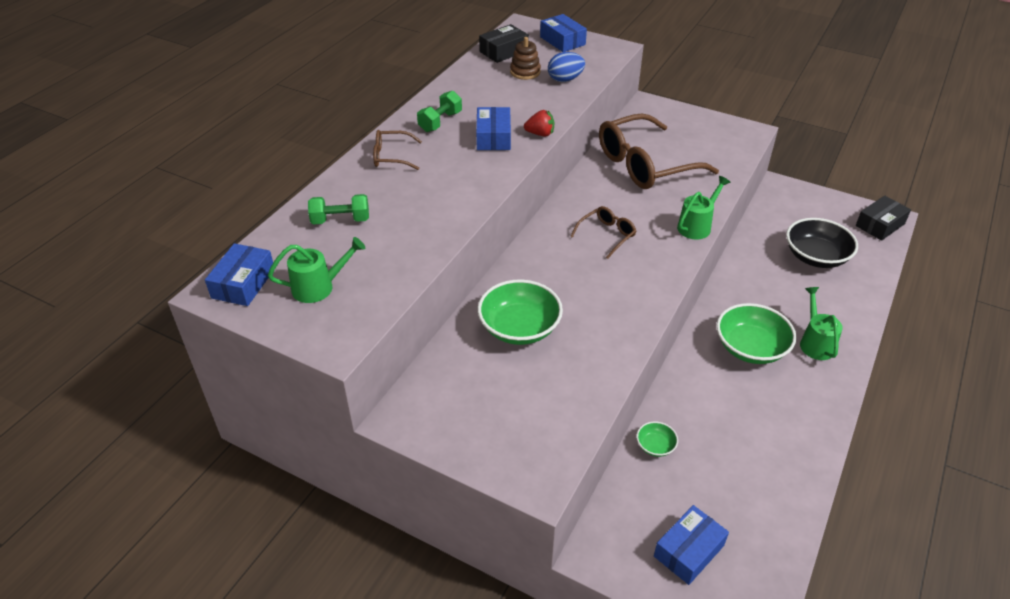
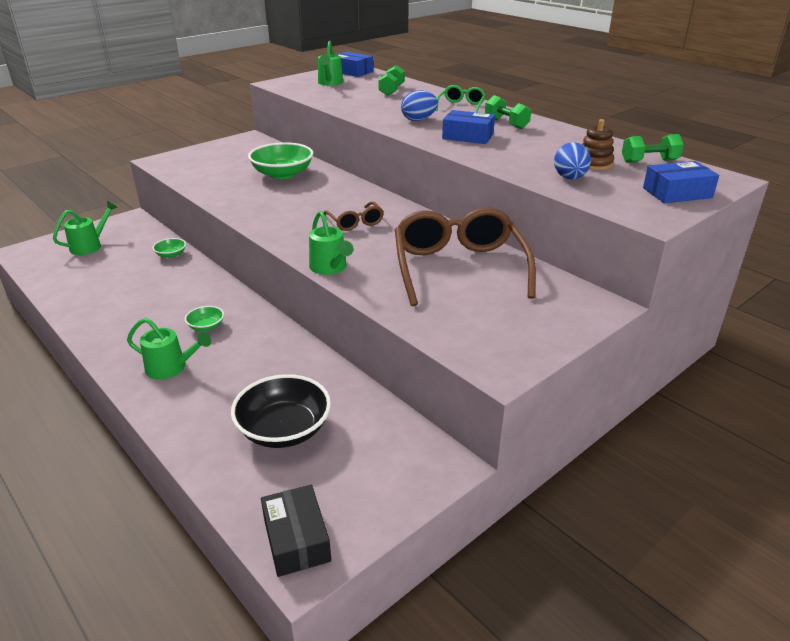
camera: 110 degrees right, 10 degrees down
(391, 156) = (461, 106): brown glasses -> green glasses
(456, 175) = (418, 120): none -> blue egg
(503, 51) = (649, 161): black box -> green dumbbell
(540, 134) = (461, 152): red strawberry -> none
(688, 551) = (90, 245): blue box -> green watering can
(750, 348) = (206, 326): green bowl -> green bowl, size x0.48

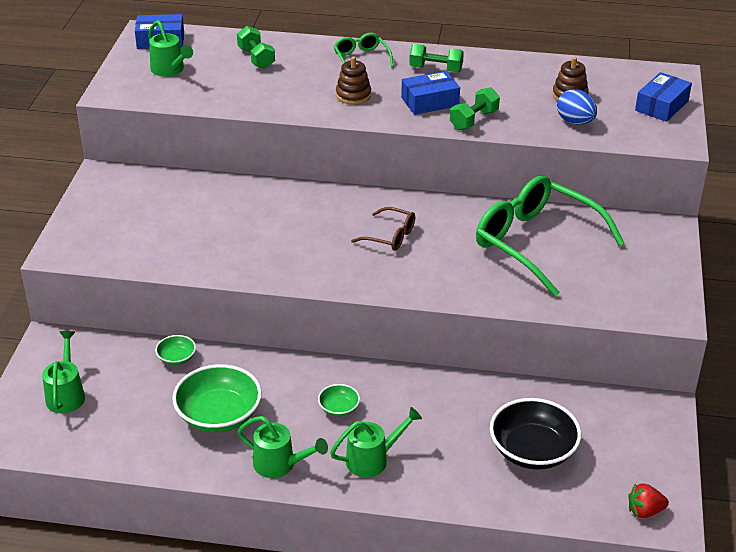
camera: 40 degrees left, 5 degrees up
(282, 174) = (229, 210): green bowl -> green bowl (219, 415)
(296, 539) = (644, 511): black box -> red strawberry
(330, 268) = (444, 294): green watering can -> green watering can (280, 465)
(418, 120) = (353, 95): blue egg -> brown stacking toy
(458, 268) = (536, 243): brown glasses -> green glasses
(649, 161) = (603, 75): green dumbbell -> green dumbbell (474, 120)

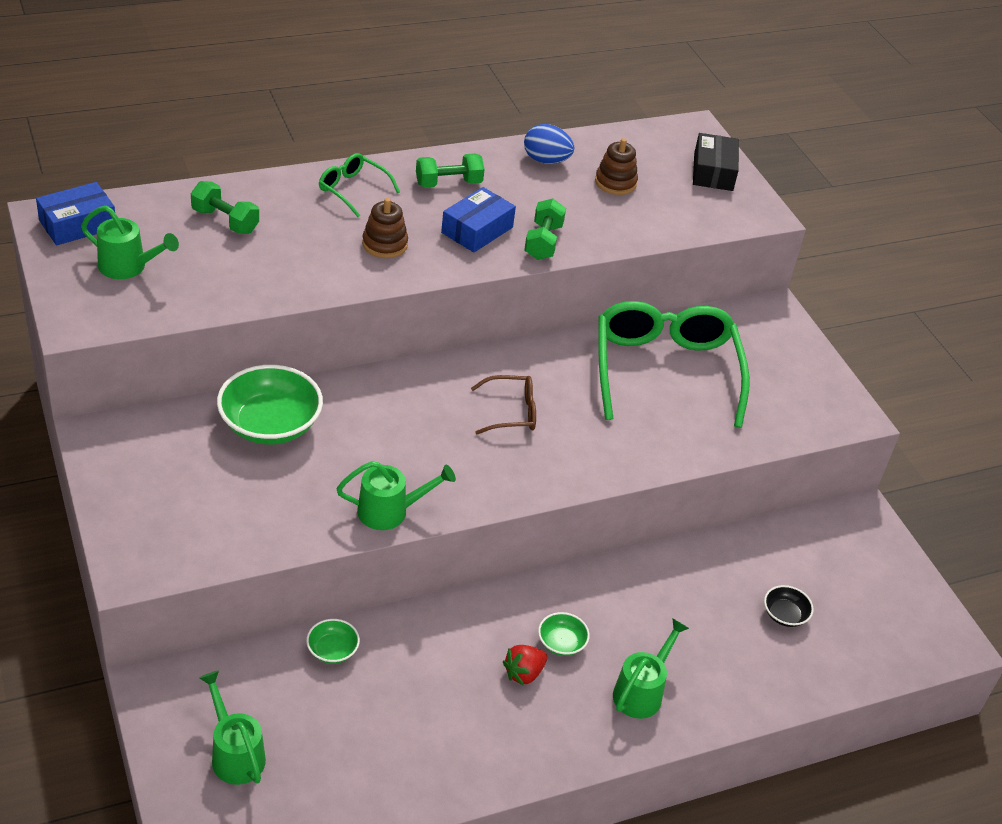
camera: 35 degrees left, 5 degrees up
(219, 415) = (439, 706): green bowl -> green bowl (270, 425)
(280, 465) = (552, 740): green watering can -> green watering can (391, 511)
(532, 451) = (784, 615): black bowl -> black bowl, size x0.48
(536, 243) = (665, 371): green glasses -> green glasses turned 75 degrees clockwise
(575, 122) = (646, 215): blue egg -> blue egg (546, 160)
(644, 511) = (928, 640): red strawberry -> red strawberry (524, 673)
(661, 106) = (713, 172): blue box -> black box

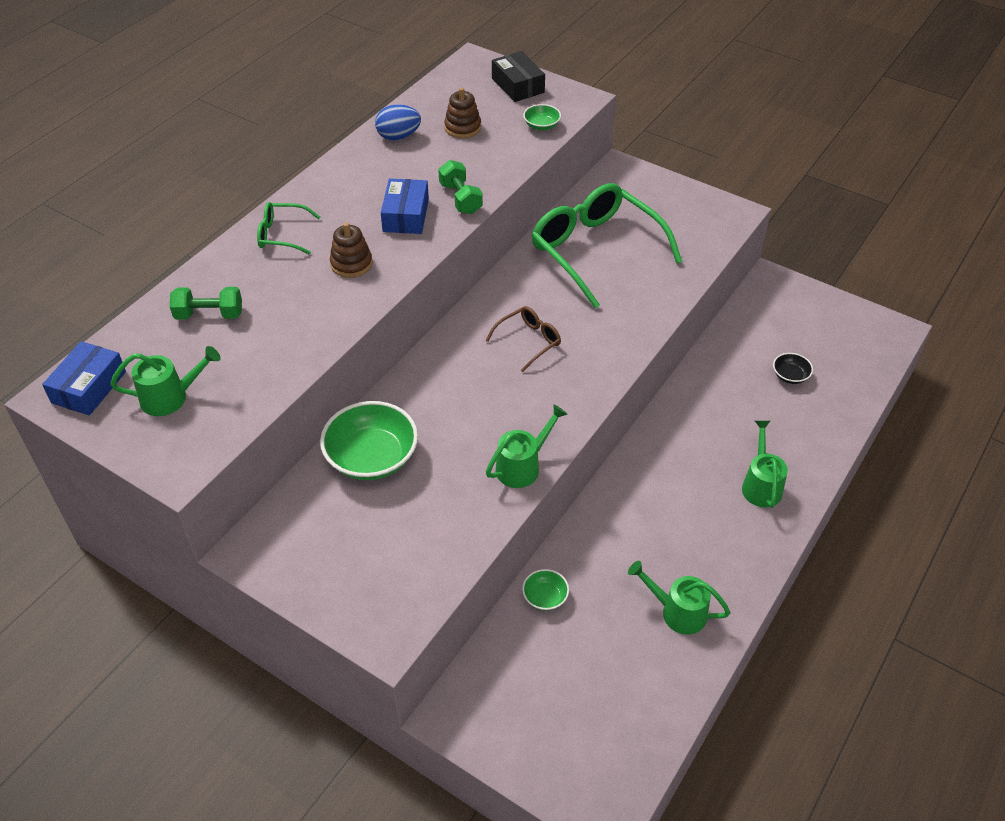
camera: 30 degrees left, 5 degrees up
(234, 753) = (555, 720): green watering can -> green watering can (677, 611)
(448, 183) = (348, 191): green dumbbell -> none
(524, 673) = (681, 524): red strawberry -> none
(561, 643) = (683, 486): green bowl -> green bowl (541, 125)

